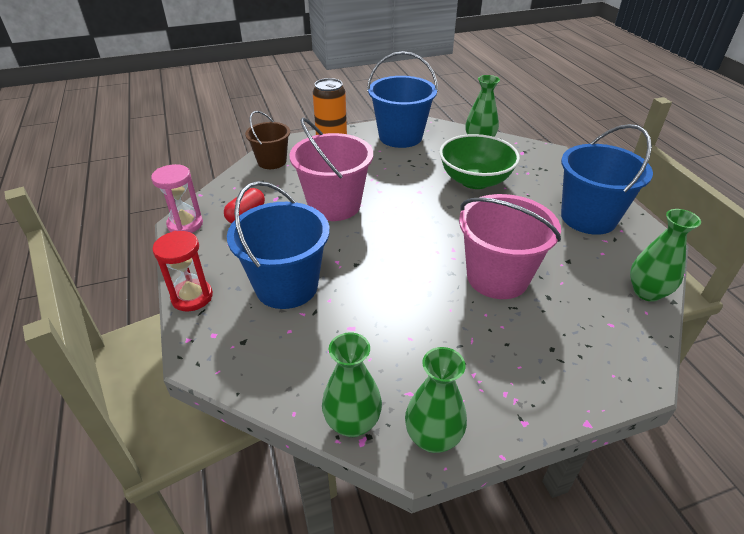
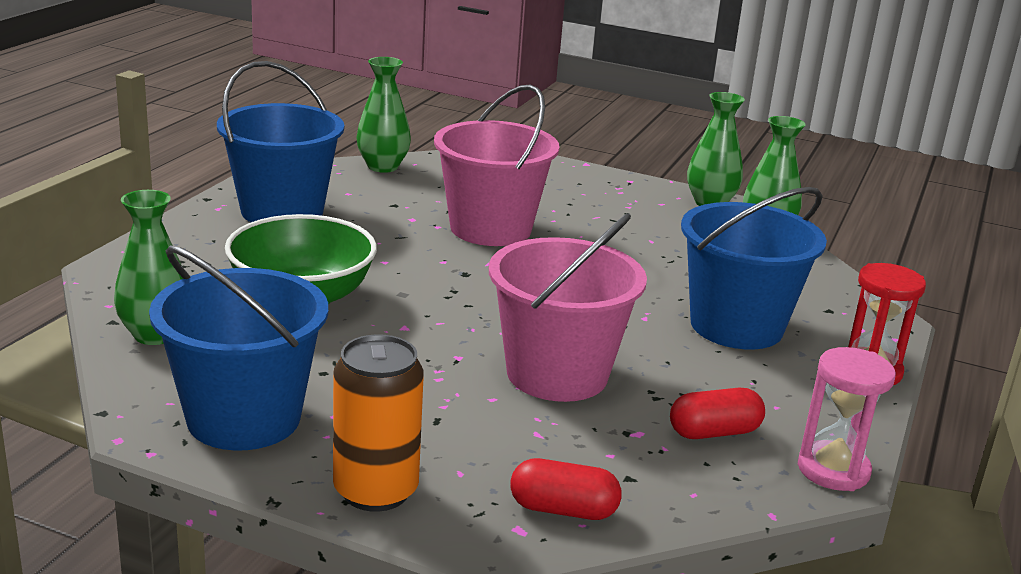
camera: 140 degrees left, 15 degrees down
(272, 161) = (563, 509): brown bucket -> red capsule

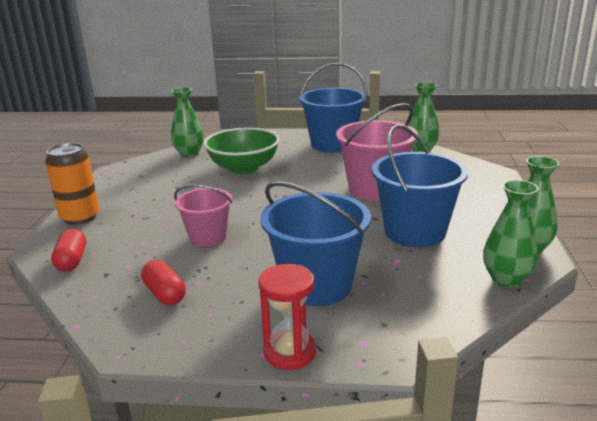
camera: 75 degrees right, 0 degrees up
(244, 418) = (129, 182): blue bucket -> blue bucket (415, 232)
(557, 374) = (208, 237): pink bucket -> pink bucket, size x0.62
(833, 470) = (134, 345): pink hourglass -> none

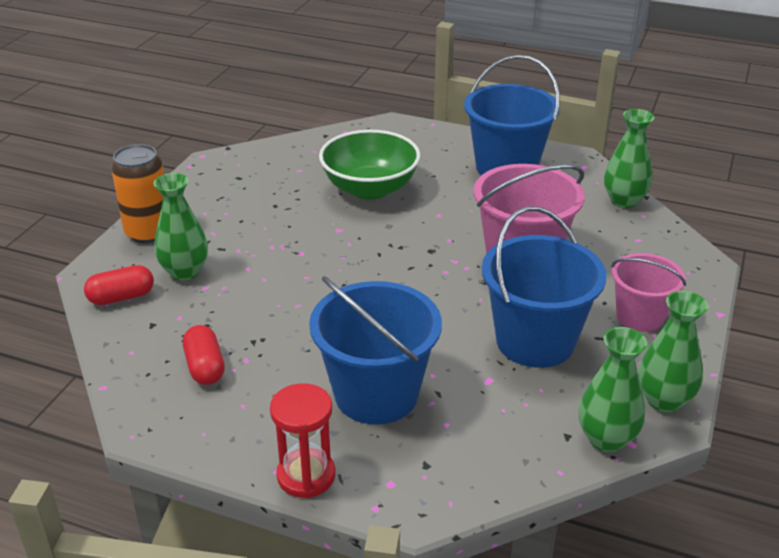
camera: 15 degrees right, 10 degrees up
(72, 261) = (121, 297): red capsule -> red capsule turned 60 degrees clockwise
(189, 153) = (311, 149): green vase -> green vase (185, 272)
(208, 237) = (282, 295): pink bucket -> pink bucket (639, 316)

